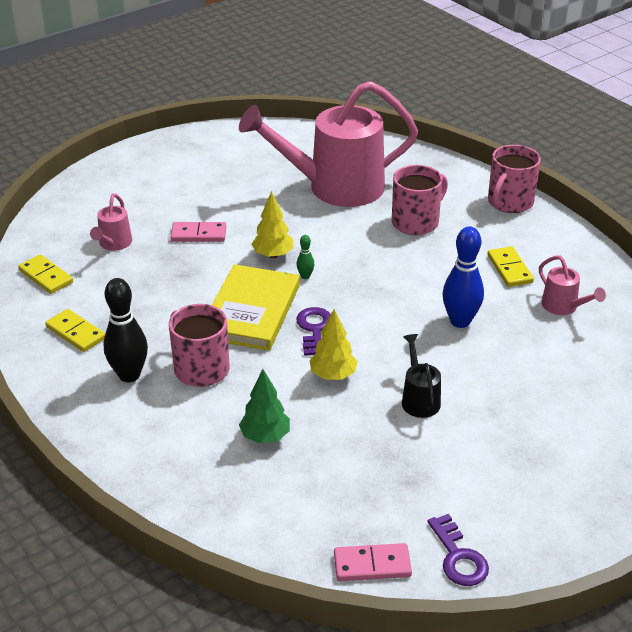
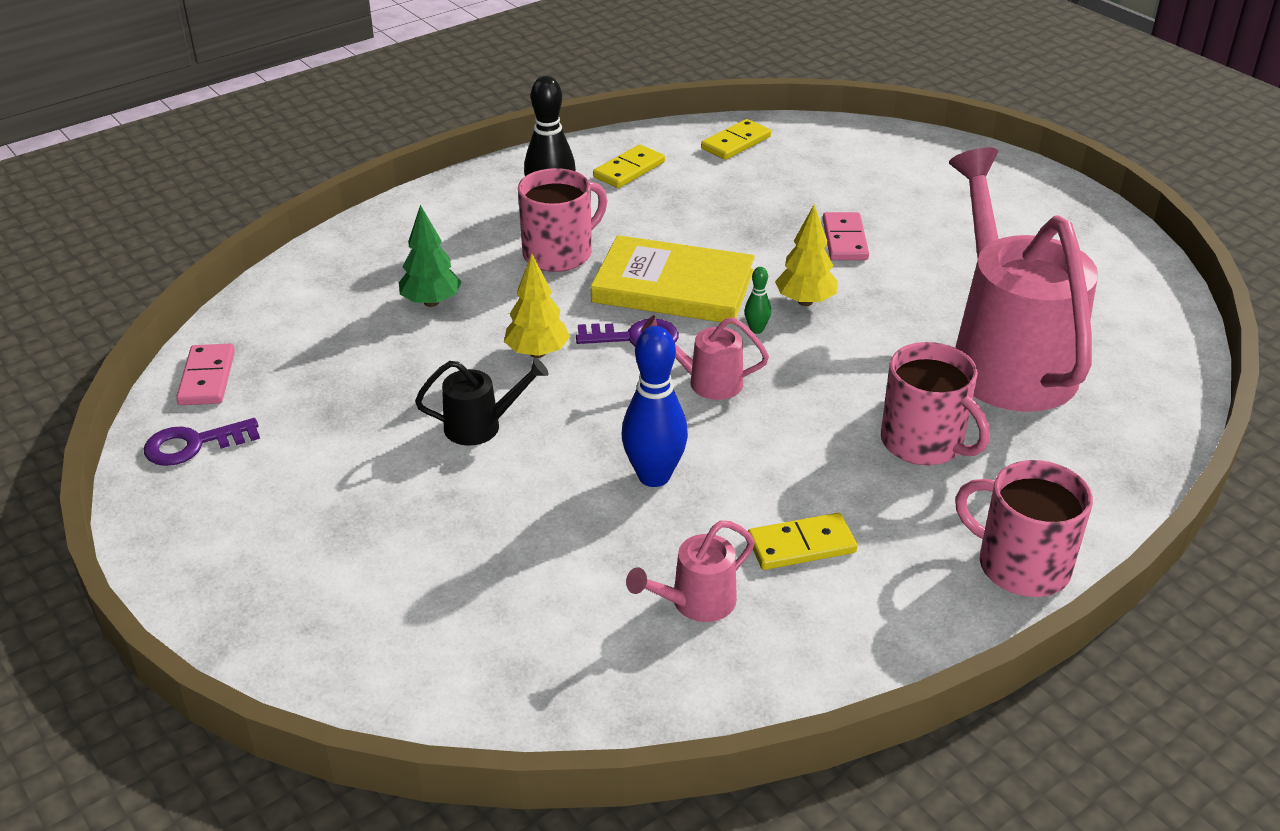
camera: 90 degrees right, 0 degrees up
(113, 244) = (810, 180): pink watering can -> pink watering can (706, 382)

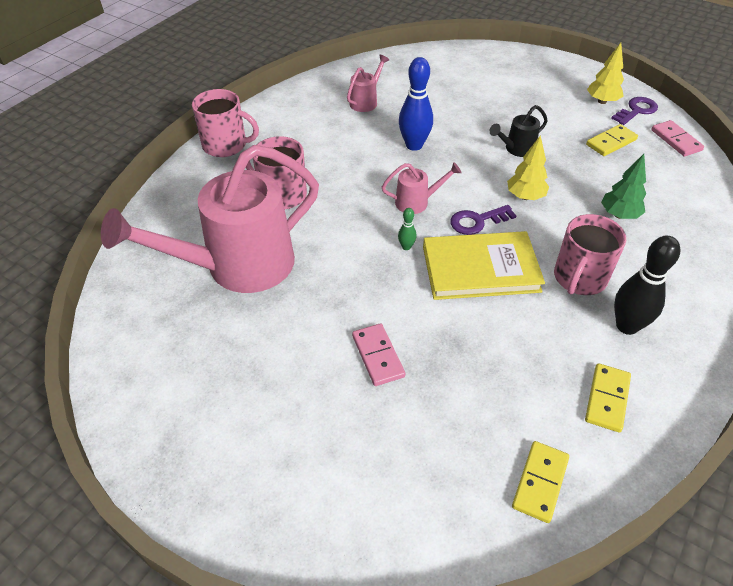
camera: 160 degrees right, 10 degrees up
(801, 545) = (330, 131): yellow domino -> yellow domino (611, 142)
(805, 301) = (384, 280): yellow tree -> yellow tree (602, 101)
(1005, 357) = (237, 266): pink watering can -> pink watering can turned 90 degrees clockwise

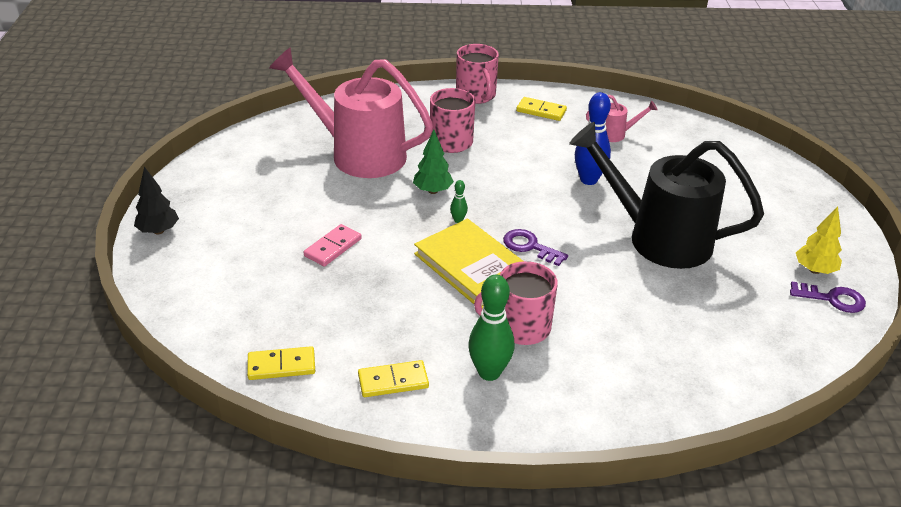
camera: 55 degrees right, 10 degrees down
(218, 512) = (158, 231): none -> black tree
(417, 202) = (517, 207): pink watering can -> none
(516, 149) = (657, 237): black watering can -> black watering can, size x2.40
(525, 196) = (594, 263): yellow tree -> none
(611, 142) = (749, 295): yellow domino -> yellow domino (541, 111)
(619, 215) = (637, 330): green tree -> green tree (433, 191)
(627, 326) = (489, 372): black bowling pin -> green bowling pin
(676, 140) = (816, 341): pink domino -> none

